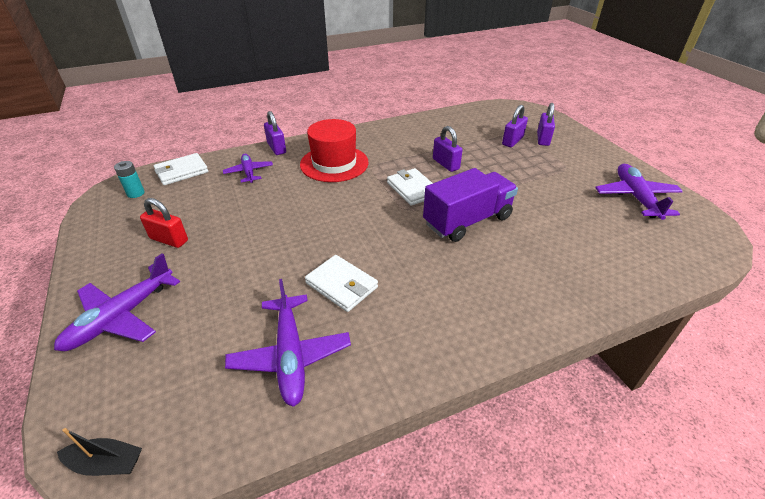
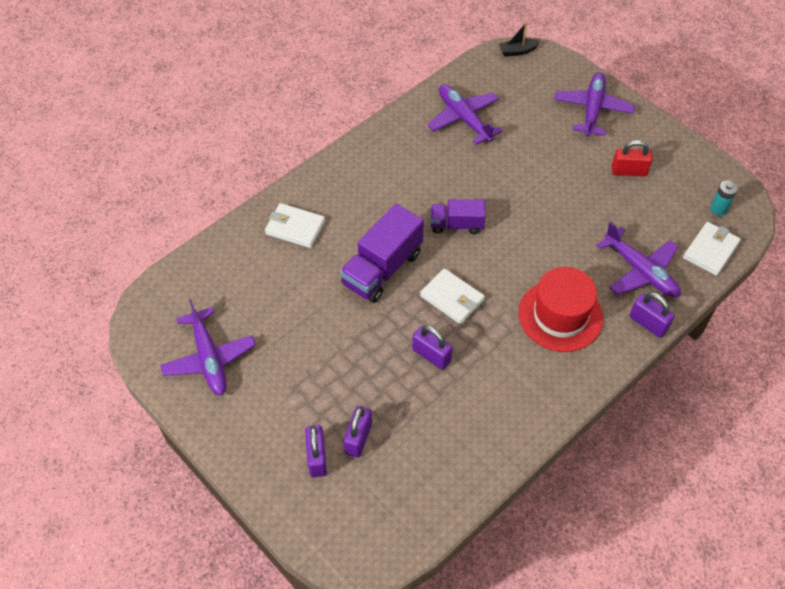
camera: 160 degrees right, 15 degrees up
(249, 172) = (640, 271): purple plane -> purple plane, size x1.58
(341, 285) = (460, 172): white wallet -> white wallet (295, 228)
(378, 237) = (456, 225): none -> purple truck

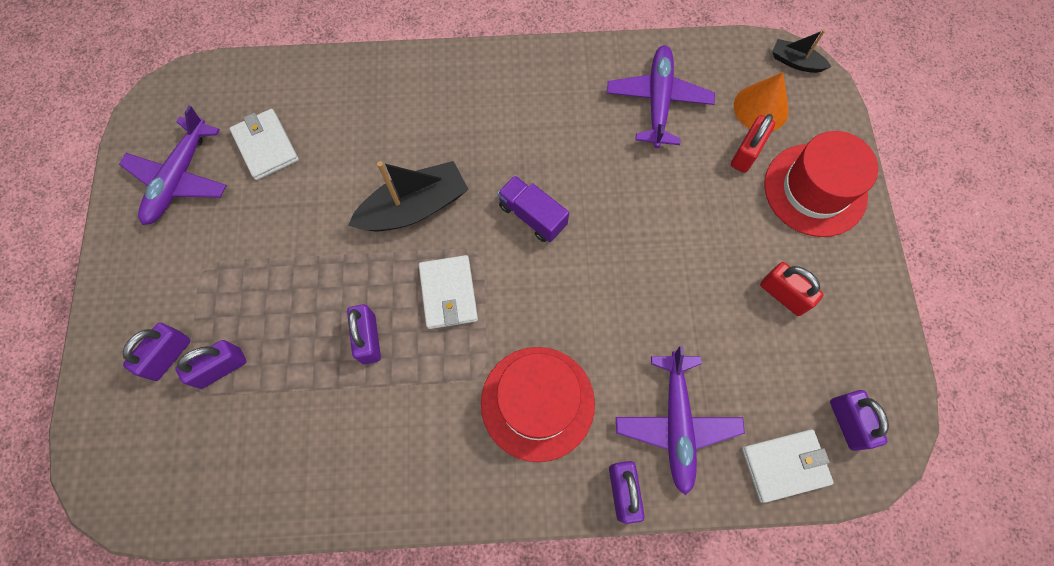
camera: 40 degrees right, 15 degrees up
(295, 228) = (377, 102): white wallet -> white wallet (266, 146)
(382, 268) = (414, 208): purple truck -> black boat
(523, 86) = (761, 108): none -> orange cone
(539, 114) = (746, 153): none -> red padlock
(592, 109) = (815, 190): purple plane -> red hat
(718, 209) = (847, 422): turquoise battery -> purple padlock

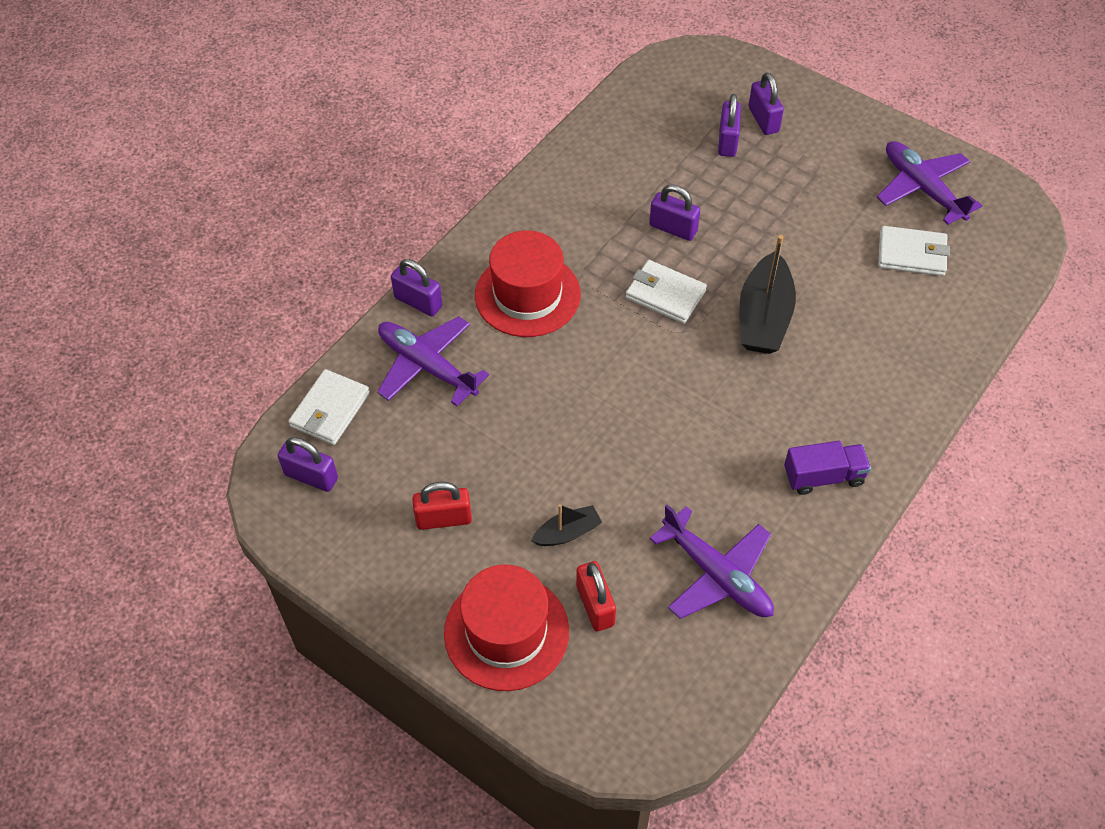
camera: 130 degrees right, 15 degrees down
(532, 216) = (683, 391): purple truck -> purple truck (823, 476)
(761, 108) = (631, 662): orange cone -> none
(795, 62) = (655, 747): black boat -> black boat (567, 532)

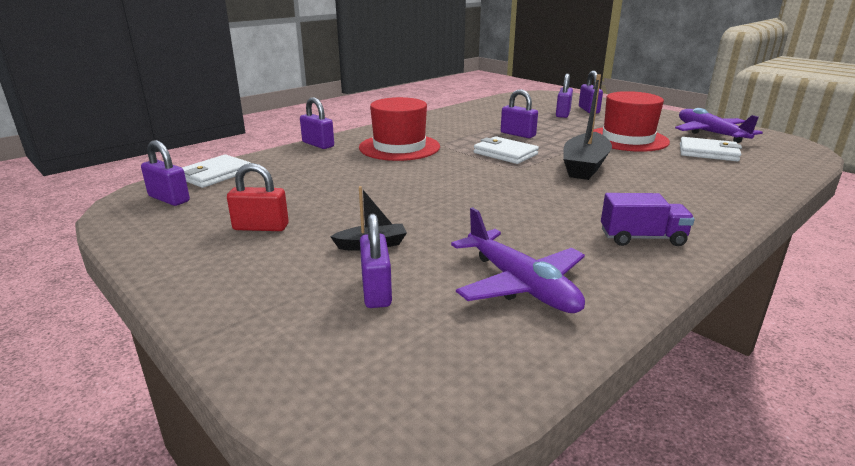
camera: 10 degrees right, 30 degrees down
(427, 366) = (305, 165): purple plane -> none
(506, 632) = (268, 298): red hat -> red hat (627, 139)
(595, 605) = (376, 291): red padlock -> purple padlock

